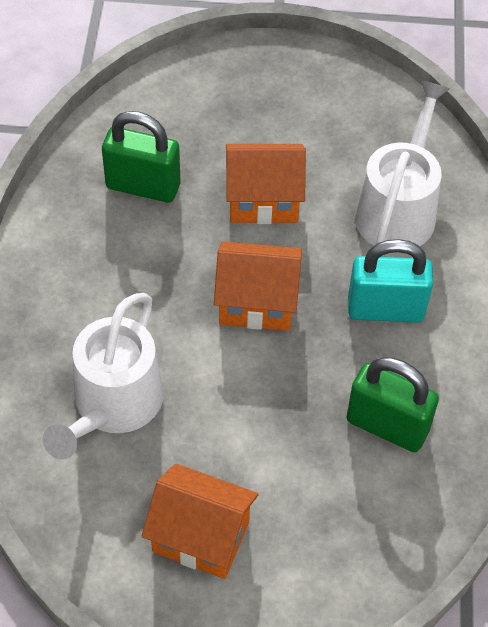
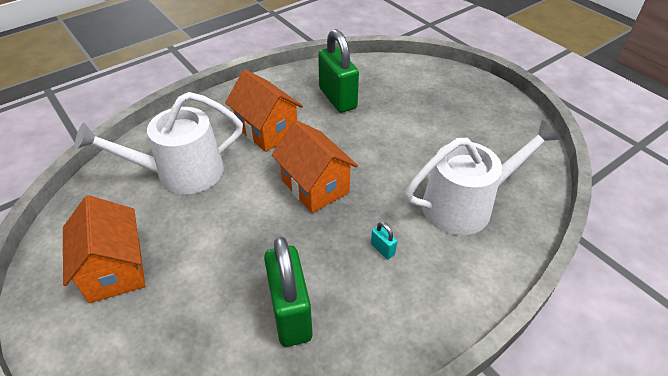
camera: 50 degrees right, 10 degrees down
(263, 201) = (389, 145): orange house -> orange house (267, 130)
(385, 309) = (382, 249): turquoise padlock -> turquoise padlock, size x0.40

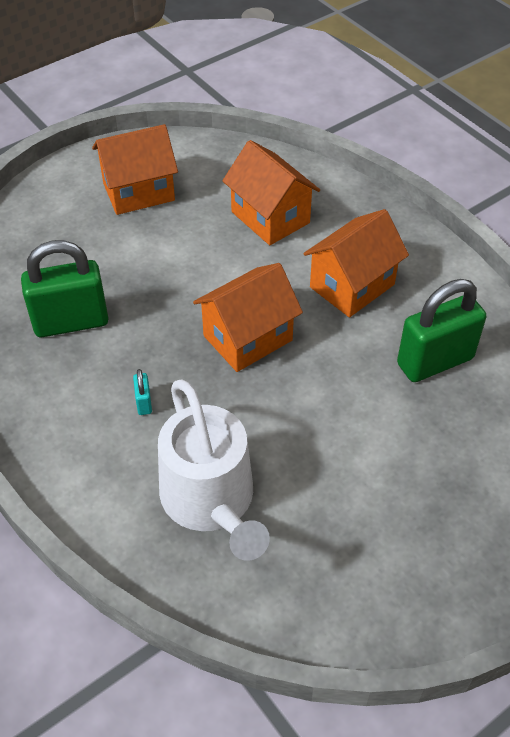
camera: 90 degrees right, 5 degrees up
(182, 173) = (270, 217): white watering can -> orange house
(382, 249) = (144, 402): turquoise padlock -> turquoise padlock turned 60 degrees counterclockwise

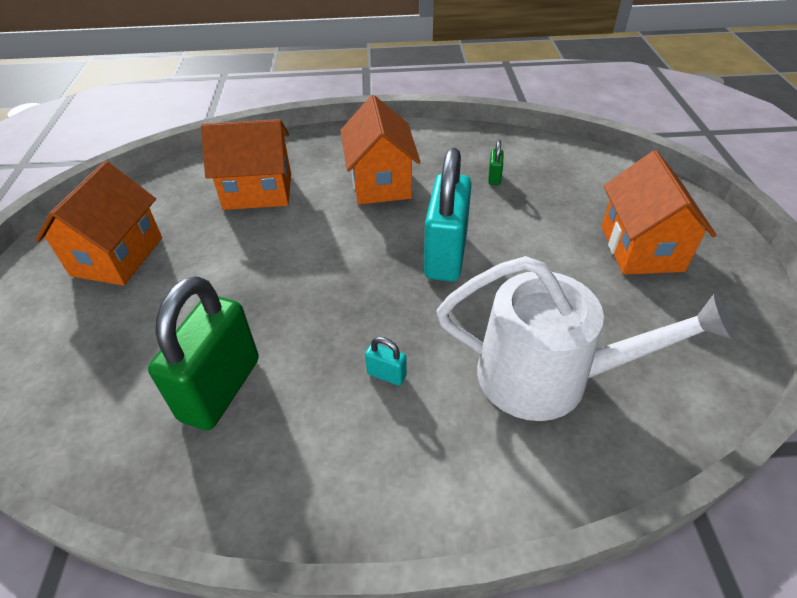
camera: 55 degrees left, 5 degrees down
(248, 338) = (376, 264): orange house -> orange house (641, 248)
(295, 377) = (445, 255): none -> turquoise padlock
(435, 361) = (494, 178): green padlock -> green padlock, size x0.40

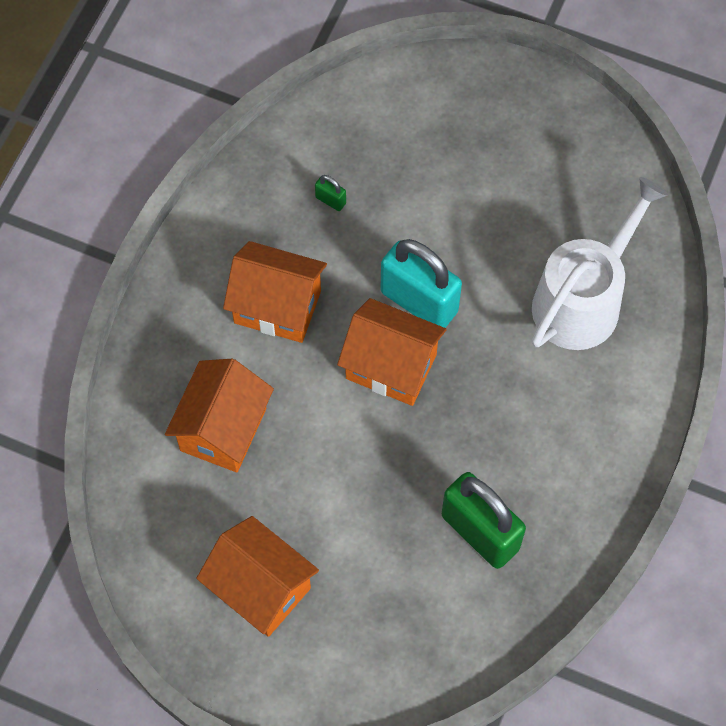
camera: 65 degrees left, 20 degrees up
(386, 375) = (526, 408): turquoise padlock -> none
(641, 248) = (494, 146): orange house -> orange house (391, 366)

